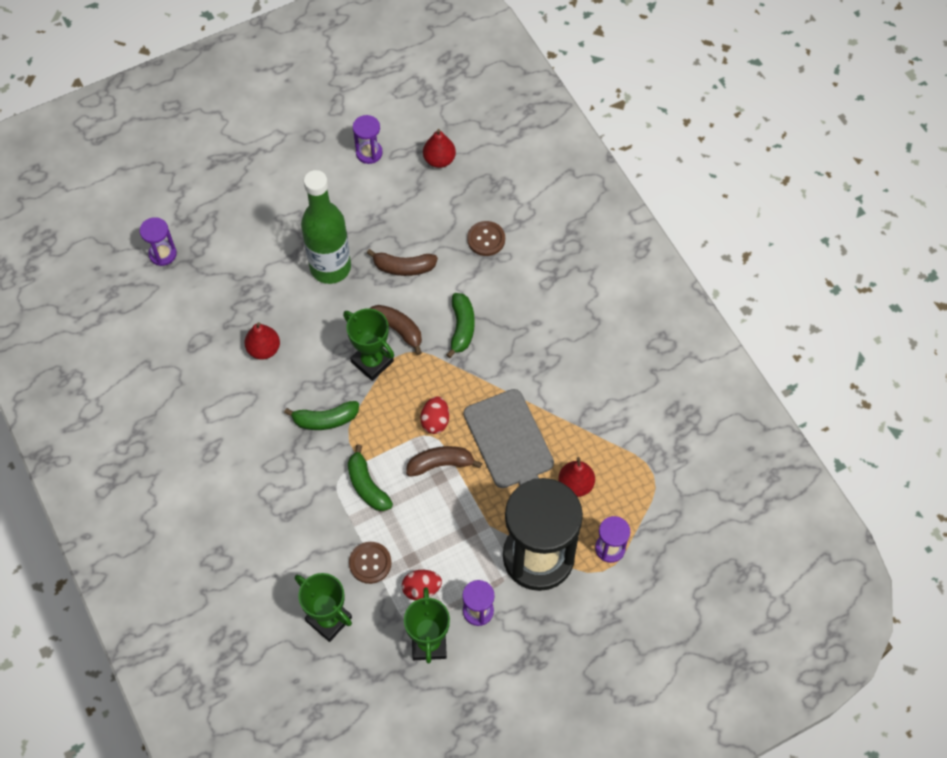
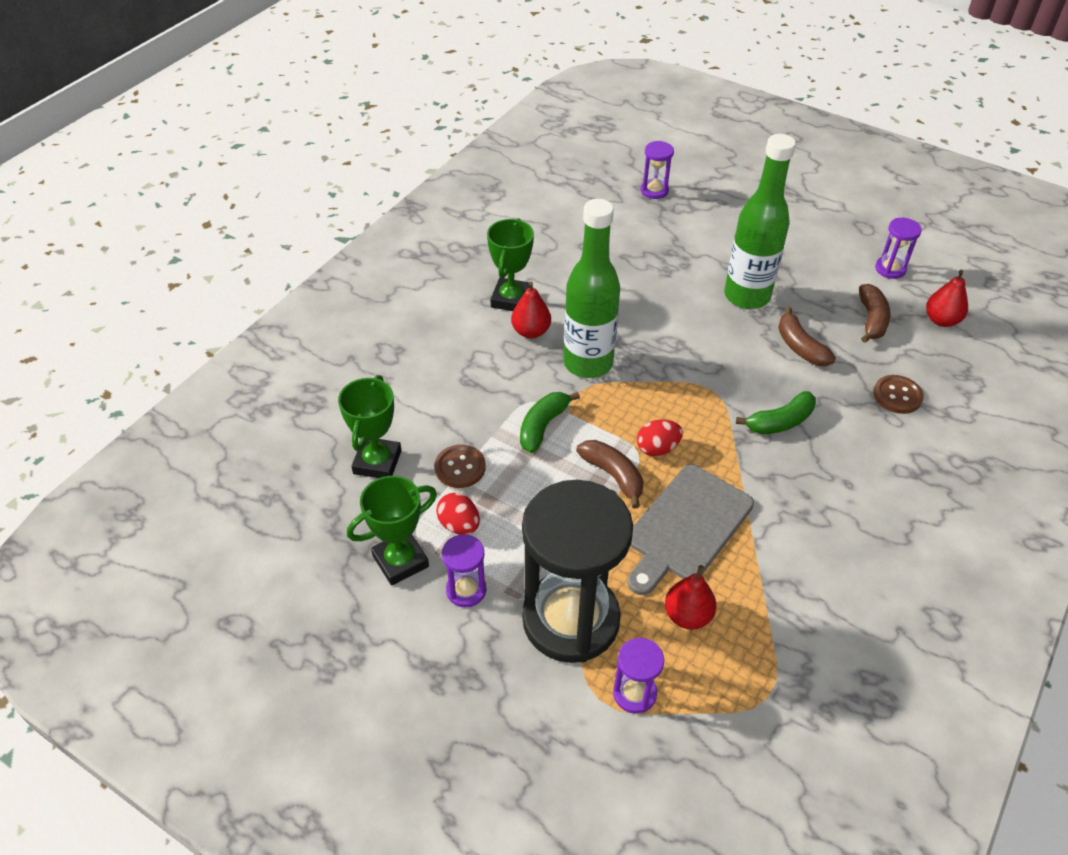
camera: 60 degrees right, 15 degrees down
(264, 349) = (622, 290): red pear -> red pear (531, 331)
(325, 420) = (588, 363): green banana -> green bottle
(372, 362) = (678, 369): green trophy -> green trophy (511, 299)
(397, 329) = (730, 372): brown banana -> brown banana (871, 320)

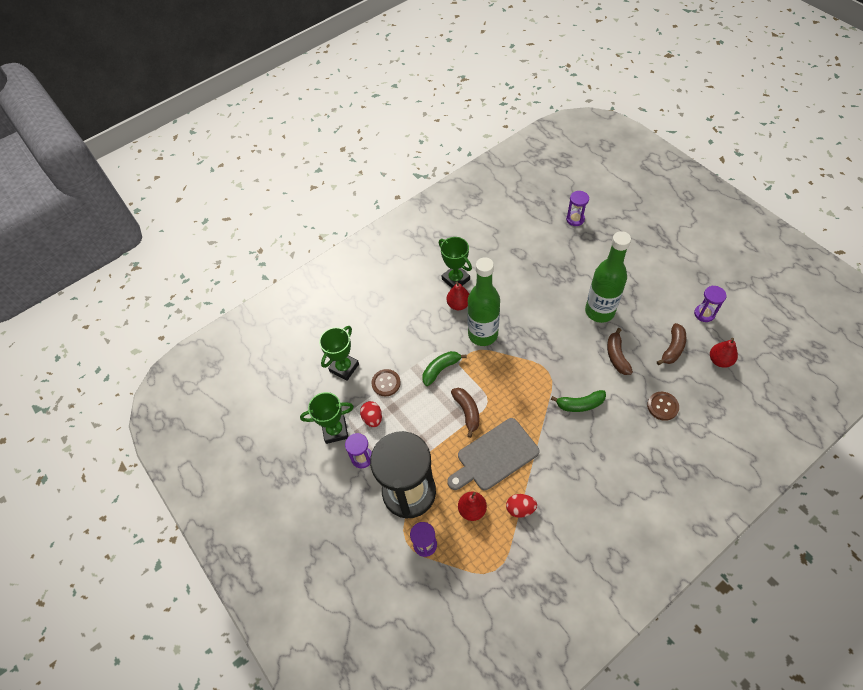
camera: 25 degrees right, 10 degrees up
(511, 299) = (455, 279): green trophy -> green trophy turned 75 degrees counterclockwise
(657, 448) = (499, 402): red egg -> red egg (520, 509)

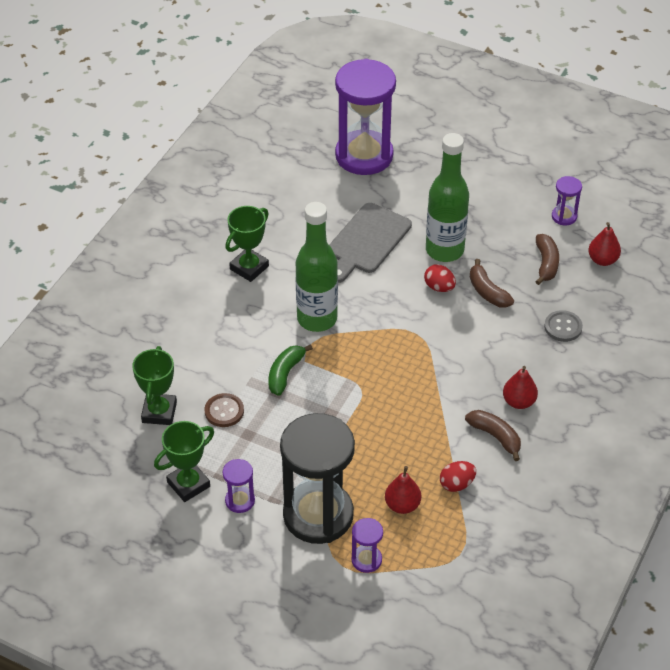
camera: 30 degrees left, 10 degrees down
(372, 418) = (229, 455): red egg -> red egg (439, 287)
(455, 279) = (249, 268): green trophy -> green trophy turned 75 degrees counterclockwise
(458, 304) = (268, 295): red pear -> red pear (518, 402)
(467, 412) = (342, 408): brown banana -> brown banana (495, 437)
(495, 456) = (400, 442): grey cutting board -> grey cutting board (367, 241)
(575, 219) = (364, 156): purple hourglass -> purple hourglass, size x2.36
(580, 404) = (470, 356): green banana -> none
(662, 406) = (563, 327): brown button -> grey button

